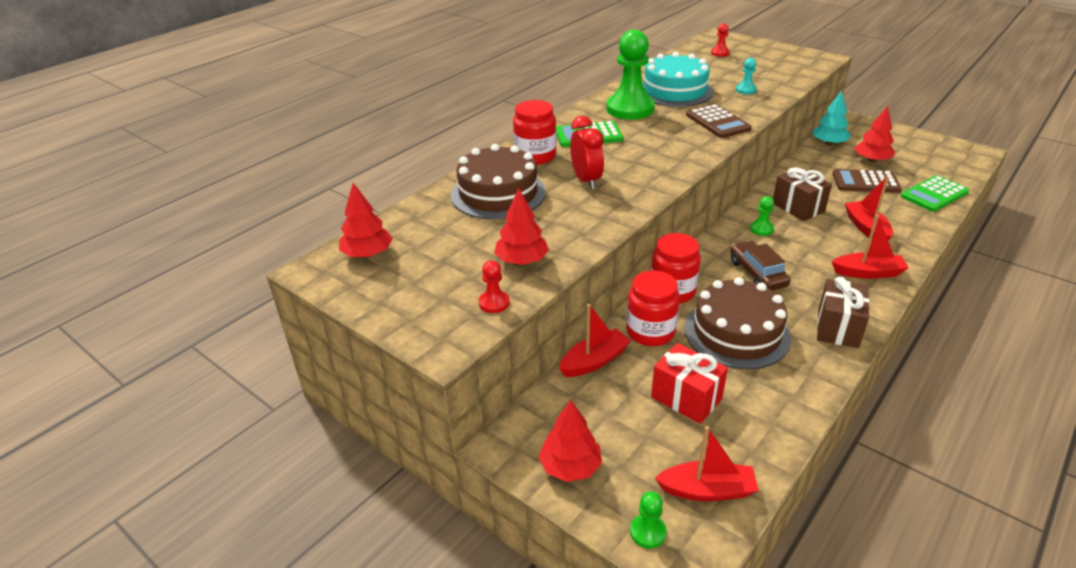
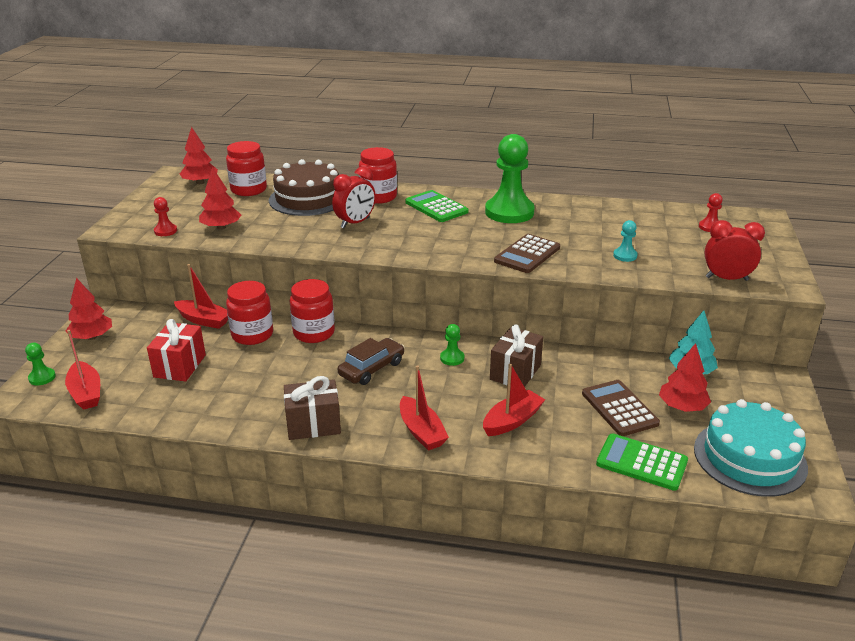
camera: 60 degrees right, 5 degrees down
(431, 224) = (248, 190): none -> red jar
(675, 91) = (576, 223): turquoise cake -> turquoise cake (749, 458)
(736, 333) = (274, 373): brown cake -> none
(803, 71) = (726, 279): none -> red clock

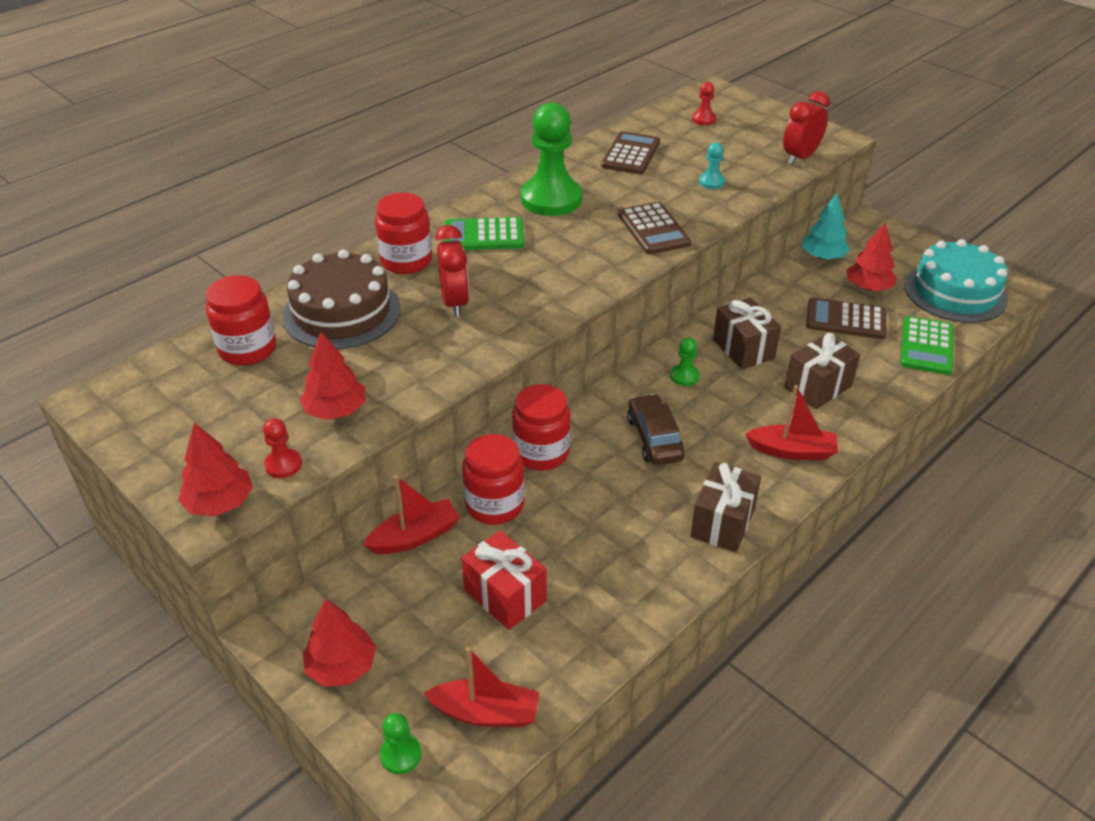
camera: 55 degrees left, 10 degrees up
(200, 182) = (161, 383): red tree -> red tree (220, 503)
(512, 421) = (817, 387): red boat -> brown gift
(610, 218) = (630, 154): none -> brown calculator
(641, 463) = (926, 346): green calculator -> green calculator turned 45 degrees counterclockwise

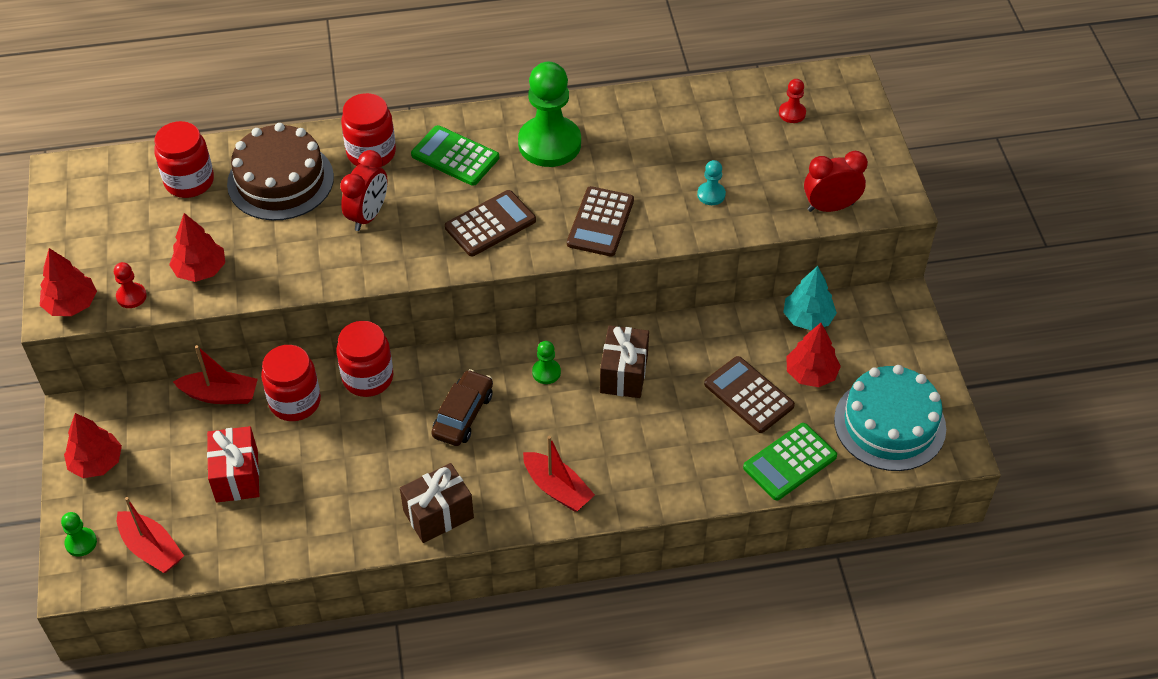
camera: 35 degrees right, 10 degrees up
(630, 154) = (674, 124): brown calculator -> brown calculator (490, 224)
(817, 387) = (645, 445): brown gift -> none

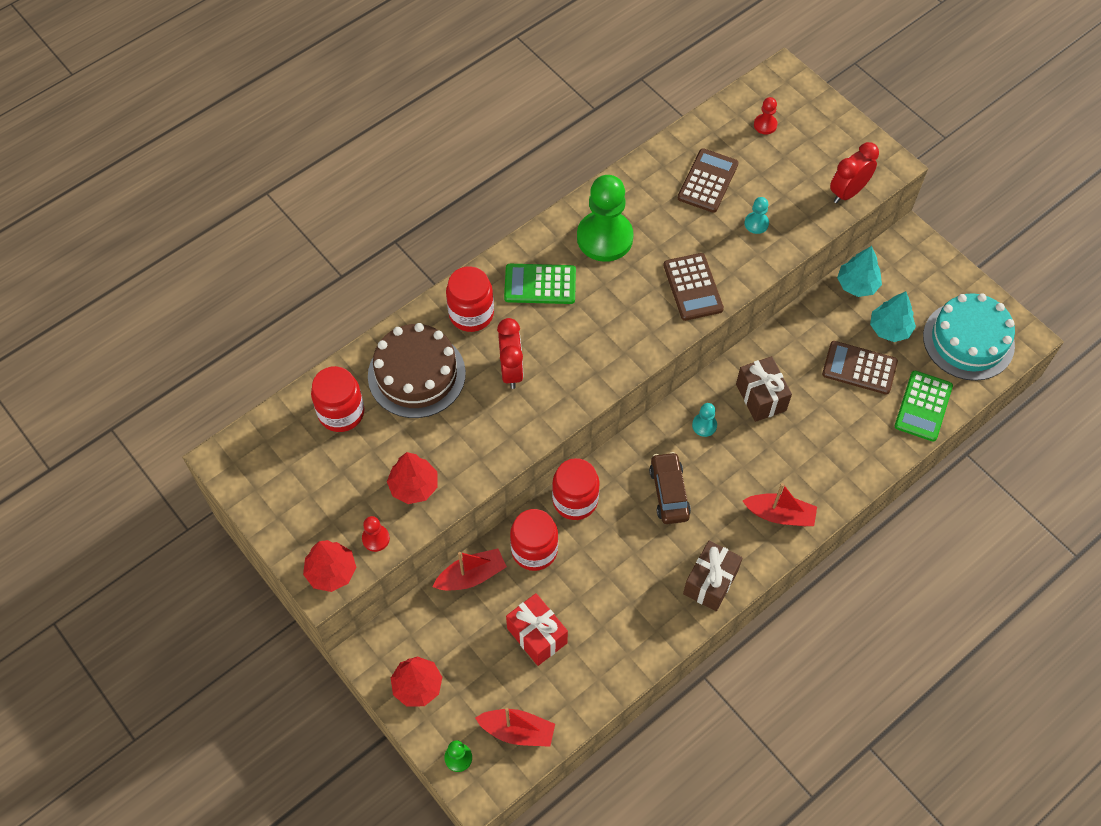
camera: 30 degrees left, 10 degrees up
(490, 224) = (611, 330): brown calculator -> brown calculator (707, 181)
(546, 372) = (704, 425): green pawn -> turquoise pawn
(811, 374) = (890, 328): red tree -> turquoise tree

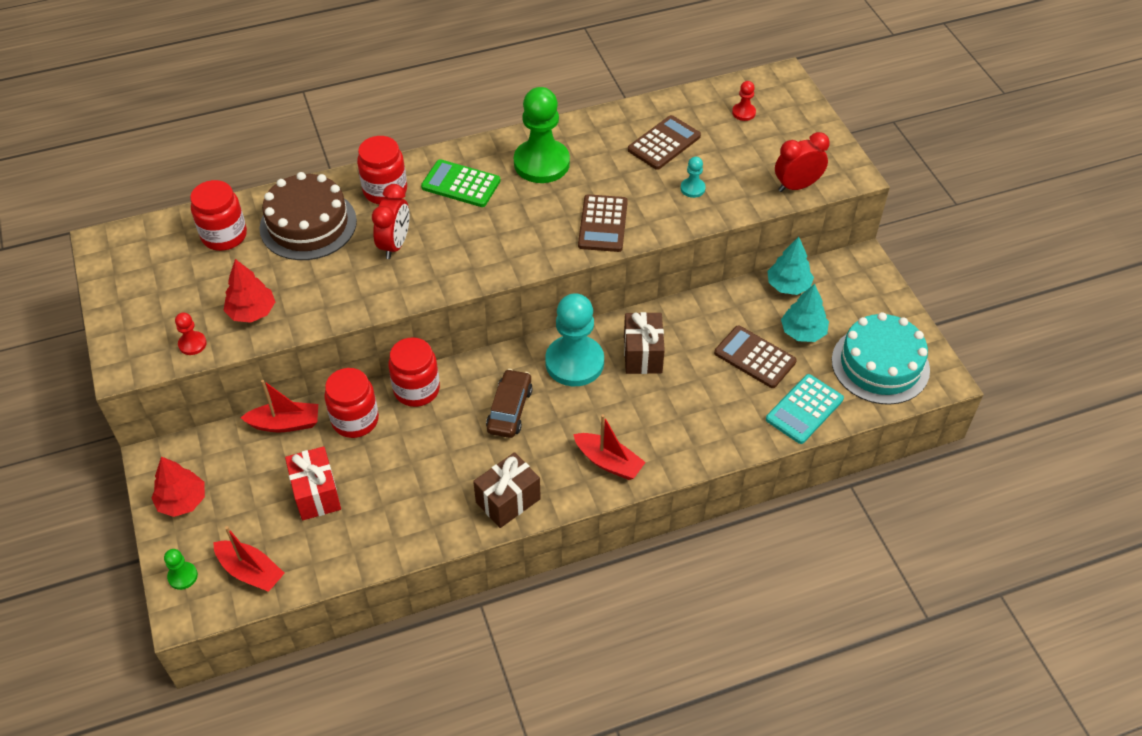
camera: 20 degrees right, 10 degrees down
(331, 571) = (137, 359): red tree -> none
(704, 425) = (574, 362): turquoise pawn -> turquoise pawn, size x2.30
(923, 406) = (804, 409): green calculator -> turquoise calculator

